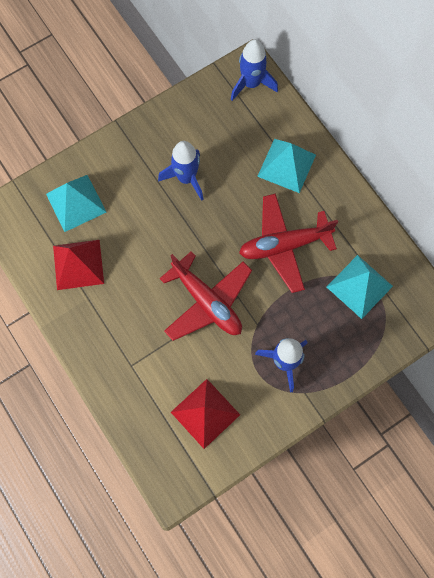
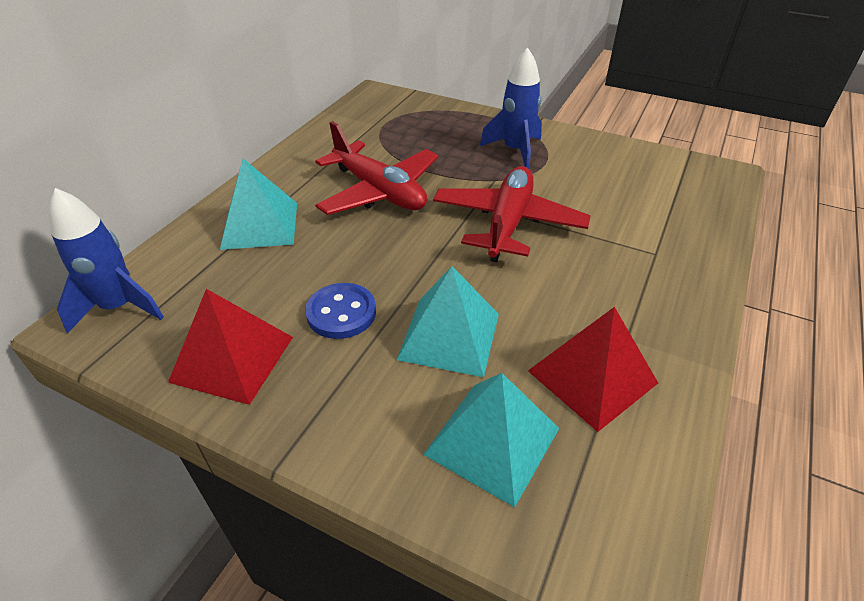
camera: 120 degrees left, 30 degrees down
(186, 178) = (341, 313): blue rocket -> blue button
(205, 413) = (629, 180): red pyramid -> red pyramid (232, 359)
(359, 286) = (386, 134): turquoise pyramid -> turquoise pyramid (449, 336)

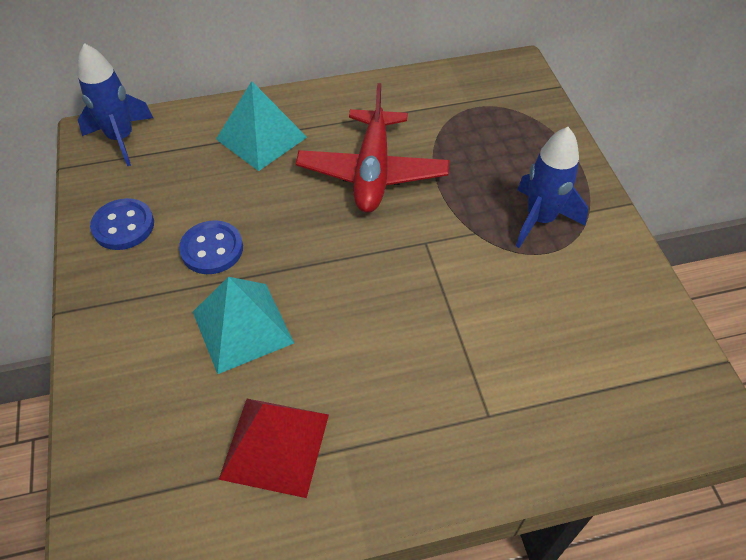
camera: 50 degrees right, 10 degrees up
(232, 359) = (123, 226): red pyramid -> blue button
(492, 441) = (160, 416): turquoise pyramid -> none
(508, 223) = (419, 280): red plane -> none

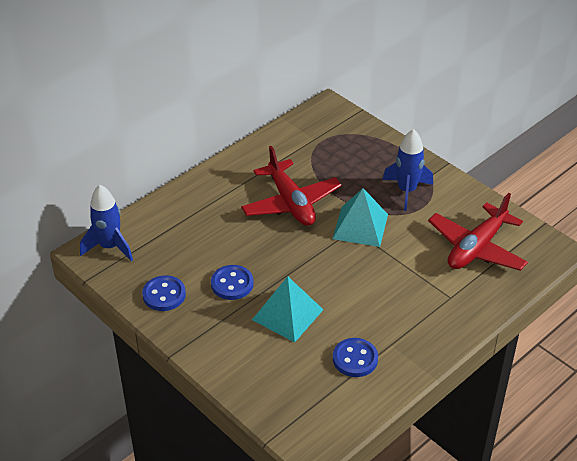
camera: 30 degrees left, 10 degrees down
(261, 138) = (203, 210): turquoise pyramid -> turquoise pyramid (360, 226)
(275, 445) = (355, 359): red pyramid -> blue button
(585, 353) = (476, 248): none -> red plane

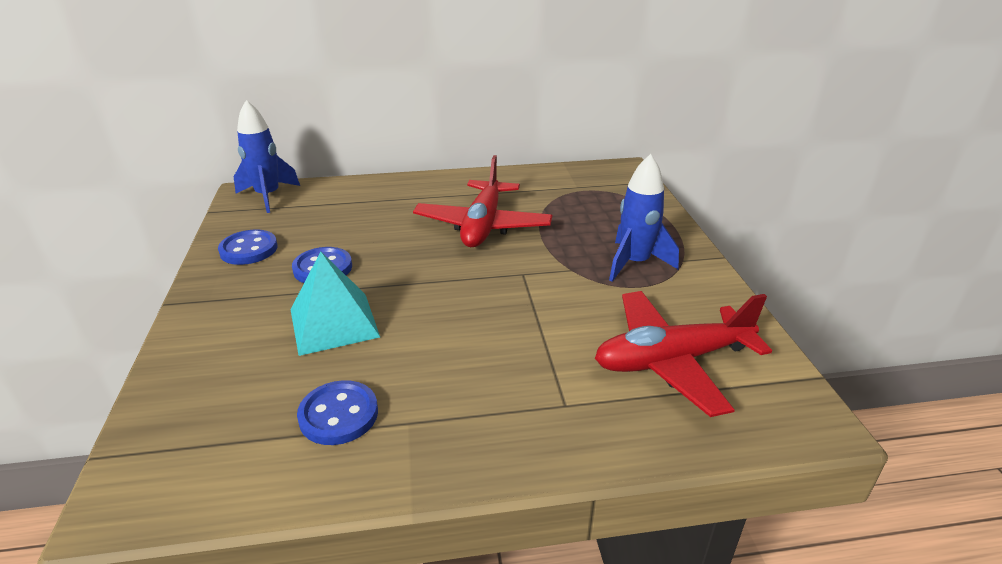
camera: 35 degrees right, 10 degrees down
(360, 226) = (534, 274): turquoise pyramid -> none

